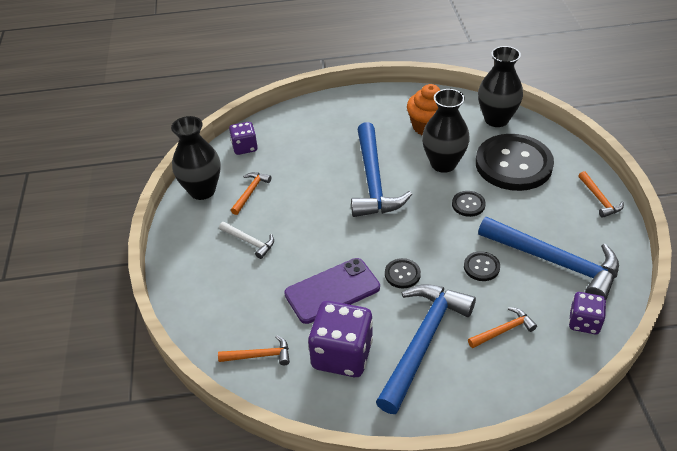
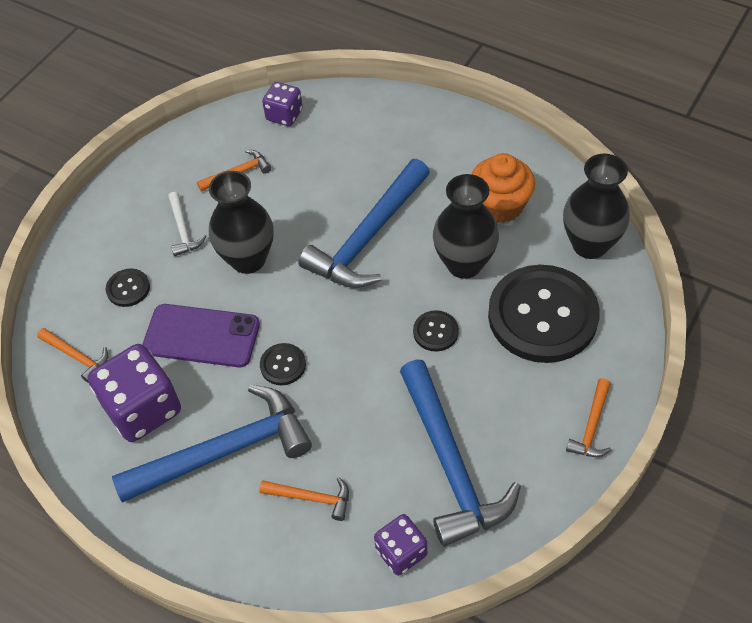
camera: 40 degrees right, 10 degrees up
(202, 190) = (197, 143): black vase -> black vase (248, 259)
(481, 267) = (368, 414): black button -> black button (128, 288)

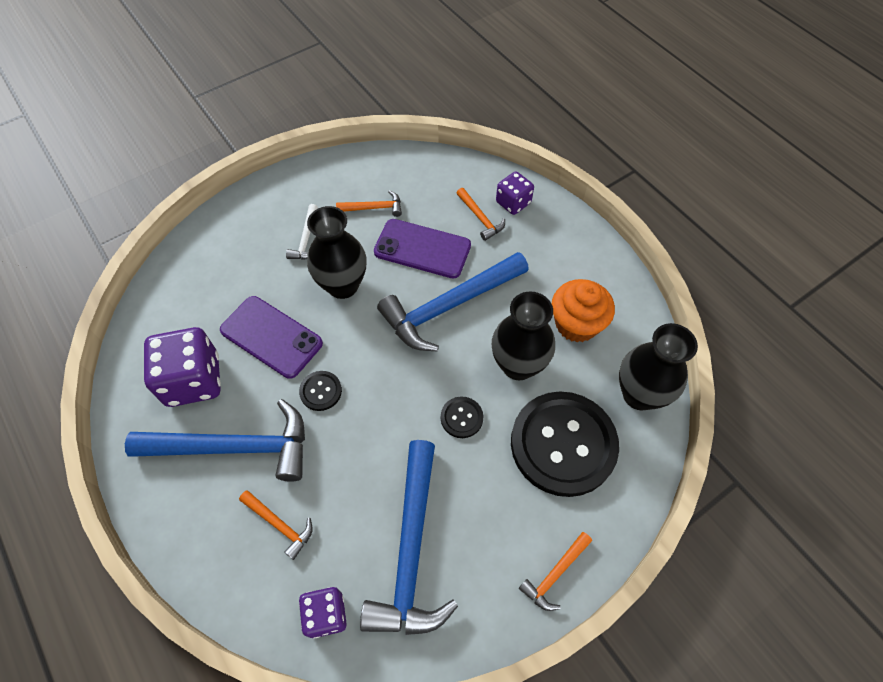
camera: 20 degrees right, 5 degrees up
(77, 357) = (170, 313): orange hammer -> orange hammer (480, 218)
(128, 288) = (238, 271): black button -> none
(284, 115) = (436, 172): purple dice -> purple dice (513, 203)
(311, 194) = (422, 249): none -> purple phone

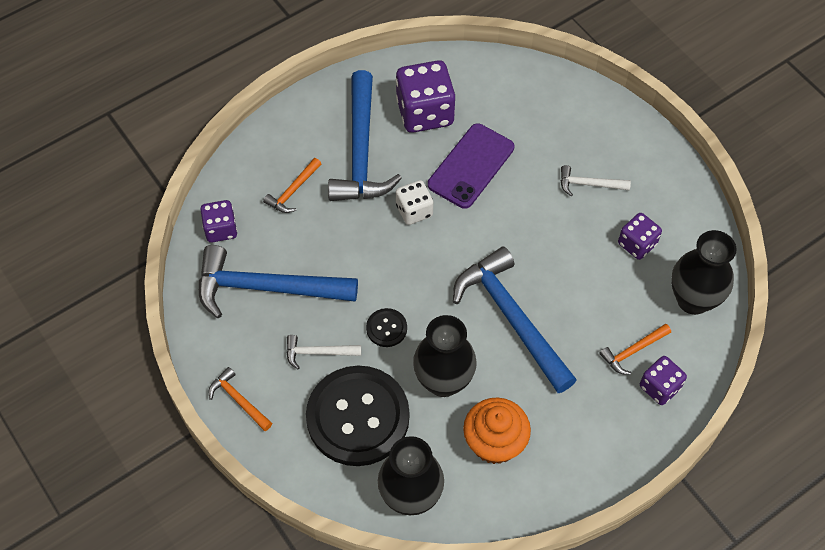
camera: 90 degrees right, 0 degrees up
(320, 391) = (414, 211): black button -> white dice
(343, 285) = (532, 221): black vase -> black vase (693, 300)
(374, 208) = (637, 244): orange hammer -> purple dice
(422, 249) = (584, 292): purple phone -> none
(492, 487) = (318, 352): none -> white hammer

